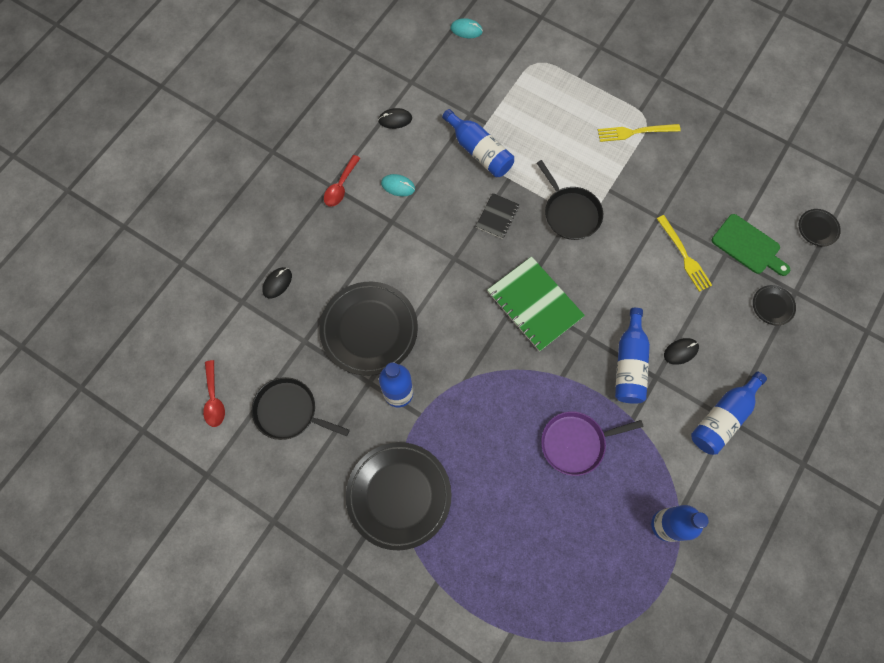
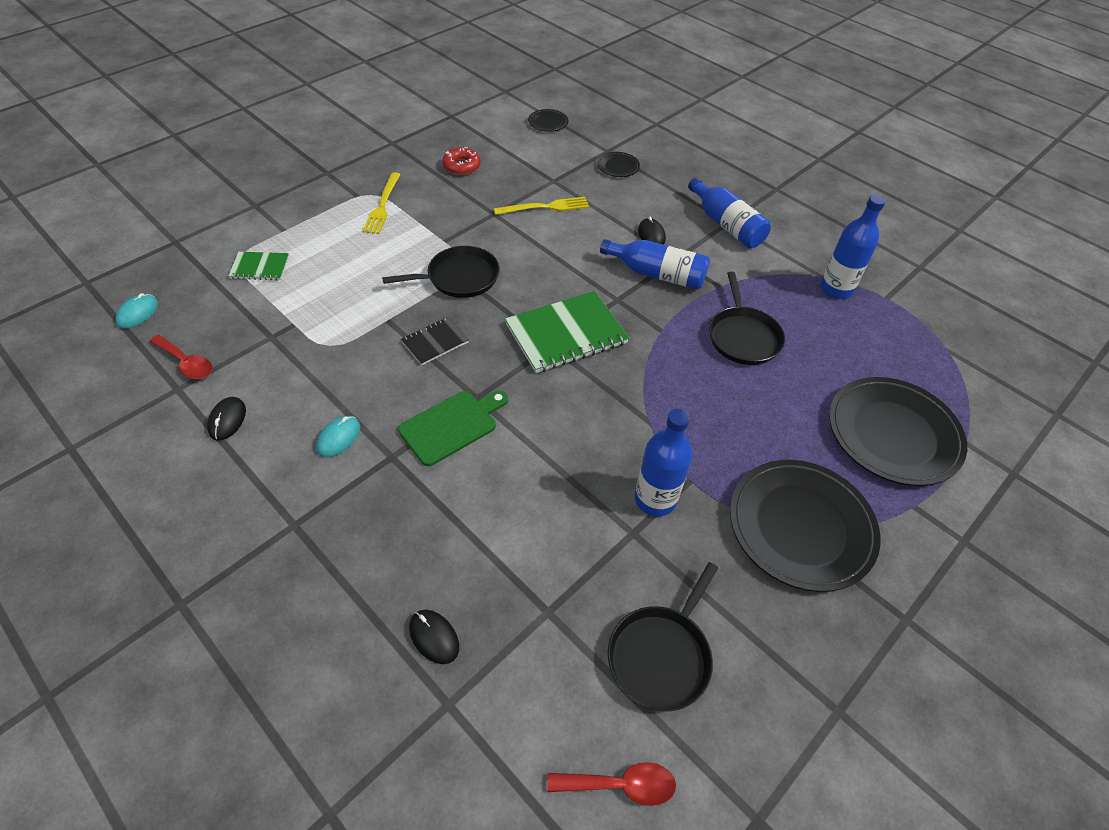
camera: 80 degrees left, 20 degrees down
(341, 186) = (301, 511): red spoon -> red spoon (186, 363)
(369, 330) = (552, 517): black plate -> black plate (892, 434)
(479, 151) = (332, 340): blue bottle -> none
(497, 216) = (435, 342): black notebook -> black notebook turned 75 degrees counterclockwise
(533, 79) = (260, 267): none -> green notebook
(576, 443) = (743, 337): purple pan -> black pan
(714, 174) = (461, 166): none -> red donut
(748, 246) = (550, 165): green cutting board -> green cutting board (451, 425)

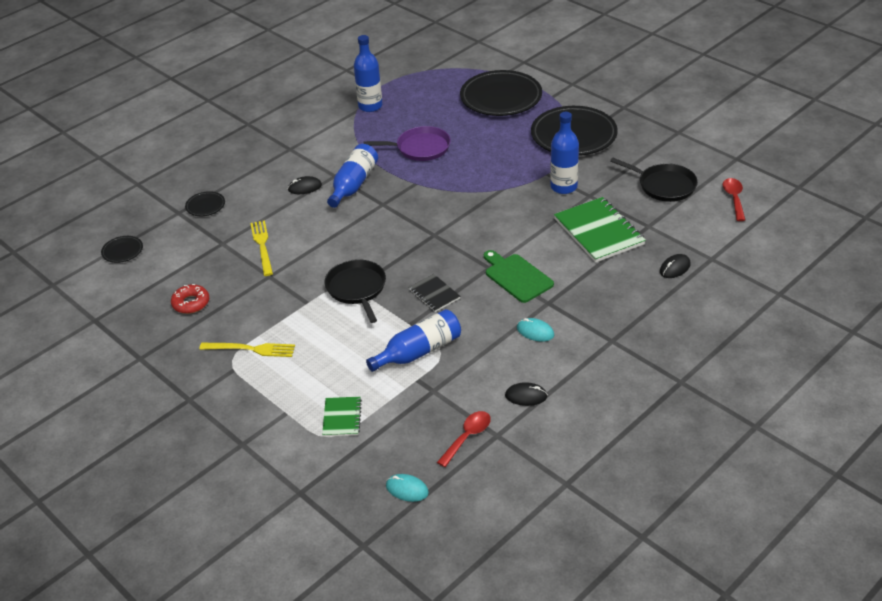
camera: 85 degrees left, 10 degrees down
(566, 334) = (422, 228): green notebook -> green notebook (599, 232)
(726, 225) = (294, 150): blue bottle -> blue bottle (419, 351)
(743, 337) = (420, 148): black pan -> purple pan

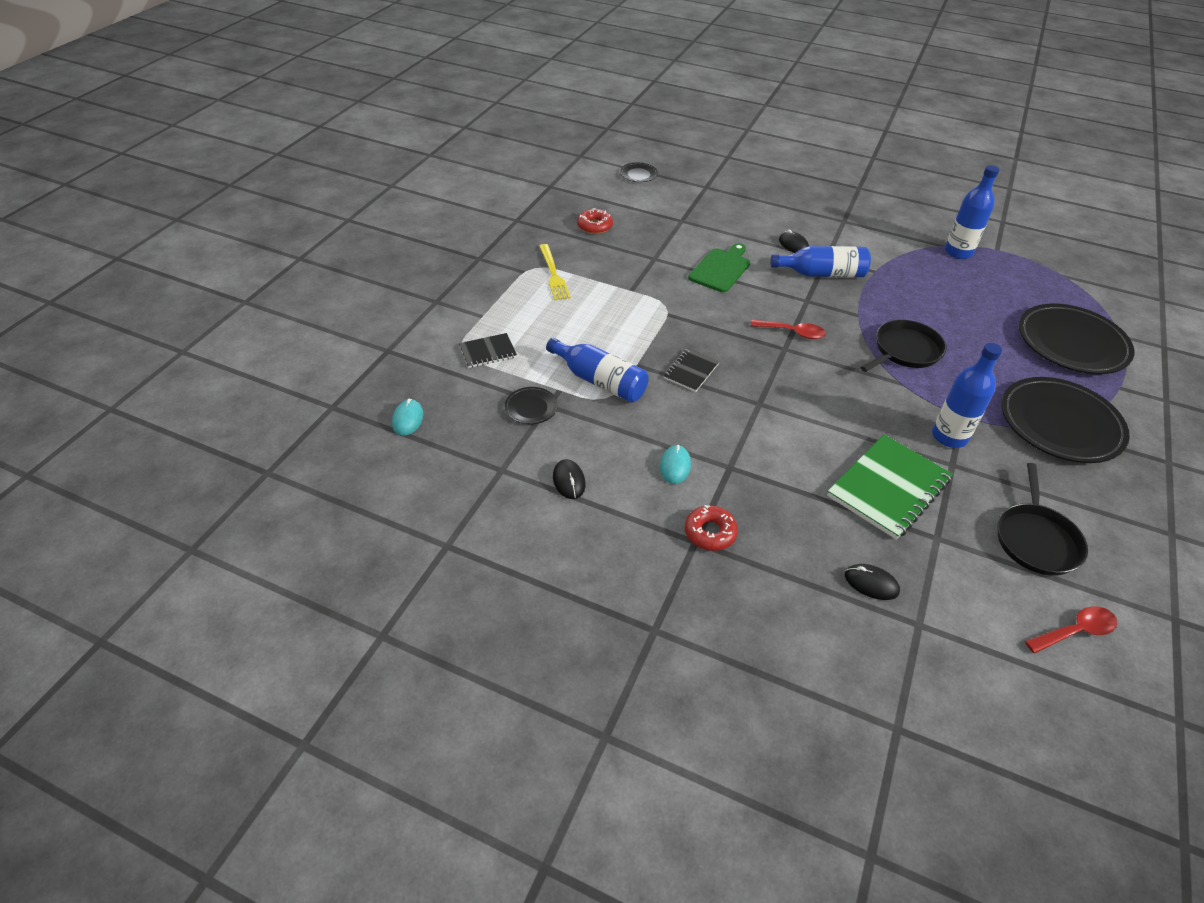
camera: 65 degrees right, 5 degrees up
(205, 206) = (725, 198): black plate -> black plate (531, 408)
(262, 246) = (692, 243): yellow fork -> none
(342, 418) = (488, 352): green notebook -> black notebook
(357, 289) = (668, 316): black pan -> black pan (905, 350)
(420, 148) = (920, 303): purple pan -> none
(467, 437) = (491, 447): red spoon -> red spoon (792, 333)
(516, 277) = (757, 430): green cutting board -> green cutting board (720, 269)
(606, 331) = (710, 532): none -> red donut

